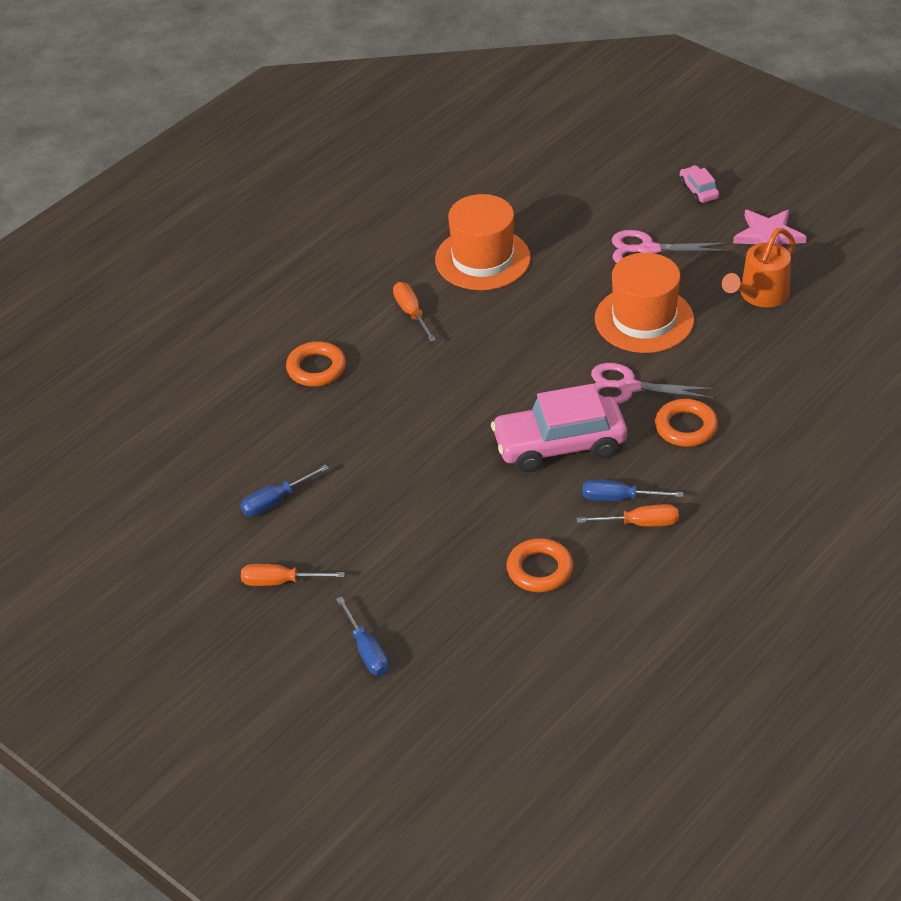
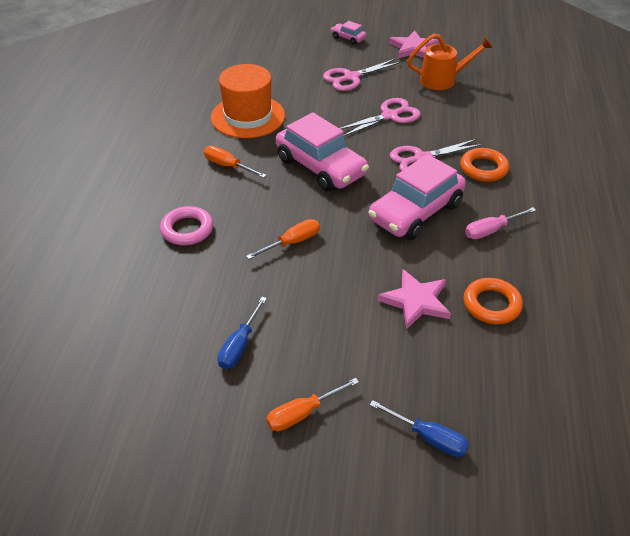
camera: 35 degrees left, 0 degrees up
(316, 368) = (187, 229): orange ring -> pink ring
(470, 533) = (416, 301): none -> pink star
(507, 353) = (320, 167): none -> pink car
(619, 498) = (491, 230): blue screwdriver -> pink screwdriver
(640, 523) = (522, 241): orange screwdriver -> orange screwdriver (292, 242)
(644, 319) = (389, 116): orange hat -> pink scissors
(759, 295) = (443, 80): orange watering can -> orange watering can turned 105 degrees counterclockwise

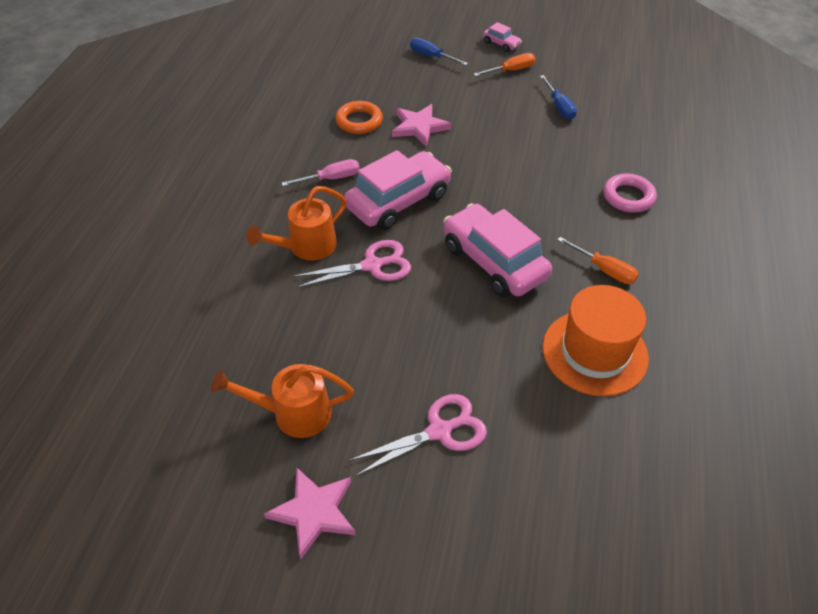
camera: 175 degrees left, 5 degrees up
(239, 345) = (559, 107): blue screwdriver -> blue screwdriver turned 135 degrees clockwise
(292, 242) = (523, 179): orange screwdriver -> none
(348, 38) = (431, 559): pink car -> pink car (501, 44)
(389, 116) = (395, 339): pink scissors -> none
(483, 168) = (306, 247): orange ring -> orange watering can

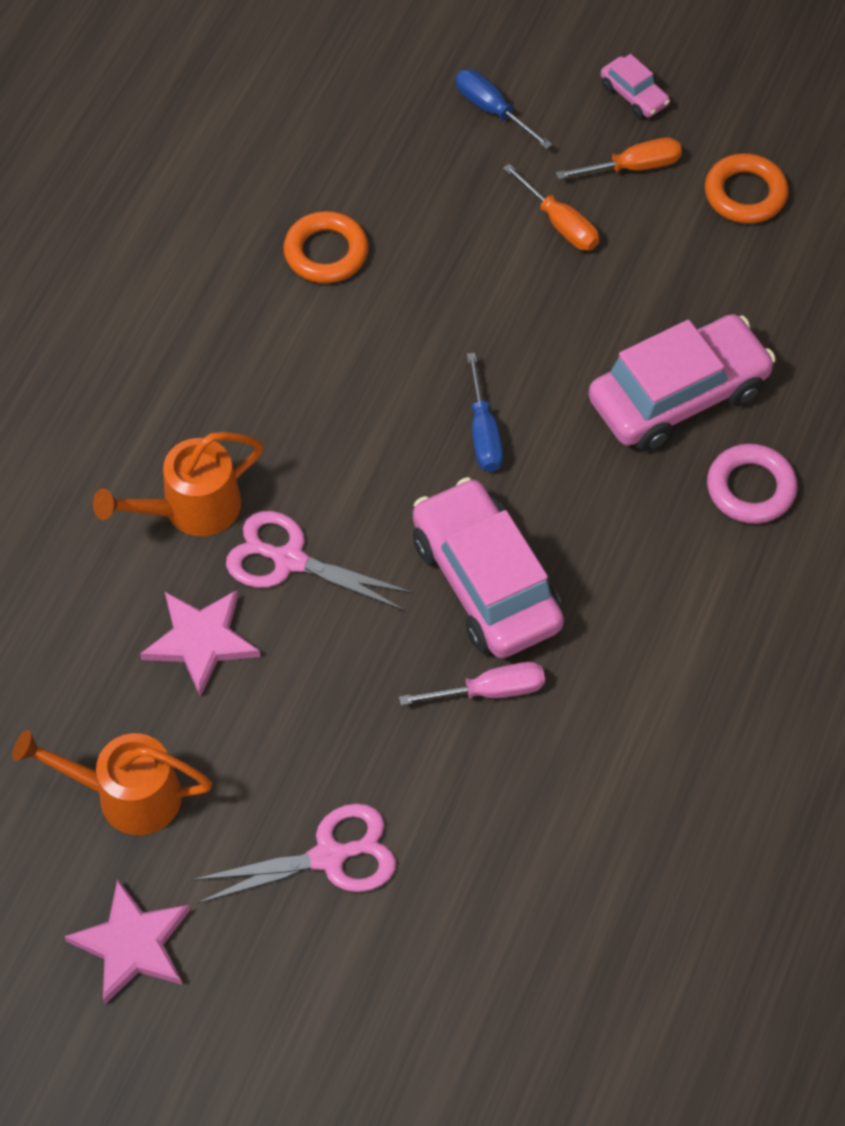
camera: 10 degrees right, 10 degrees up
(331, 178) = (254, 374): pink screwdriver -> pink screwdriver (490, 691)
(372, 265) = (289, 560): pink scissors -> pink scissors turned 150 degrees counterclockwise
(398, 201) = (358, 439): pink car -> pink car (678, 396)
(419, 127) = (430, 281): pink star -> pink star (201, 641)
(559, 107) = (696, 269): blue screwdriver -> blue screwdriver (483, 433)
(572, 75) = (745, 194): none -> orange ring
(594, 352) = (595, 769): orange hat -> none
(604, 270) = (660, 626): orange screwdriver -> orange screwdriver (560, 224)

